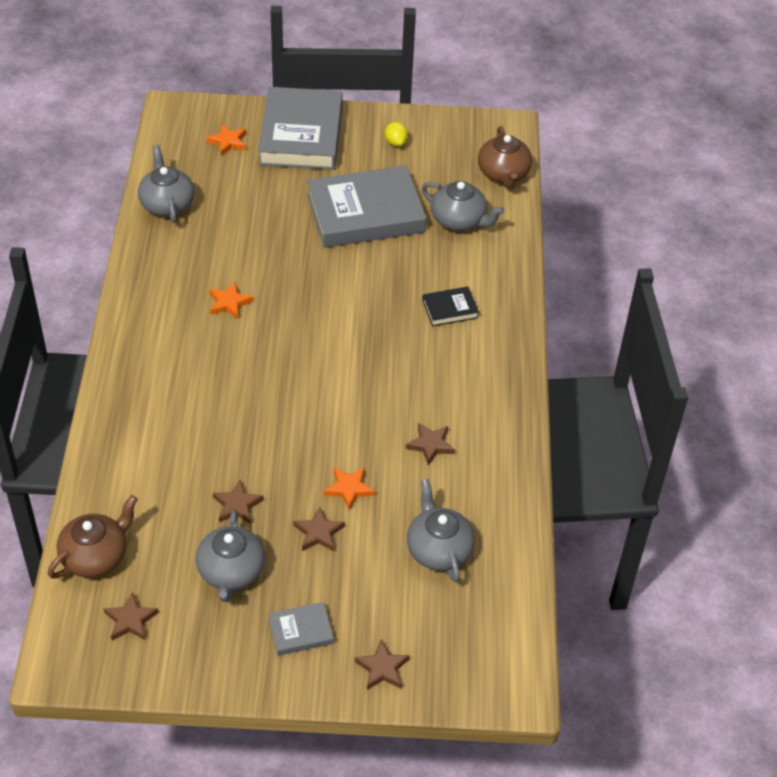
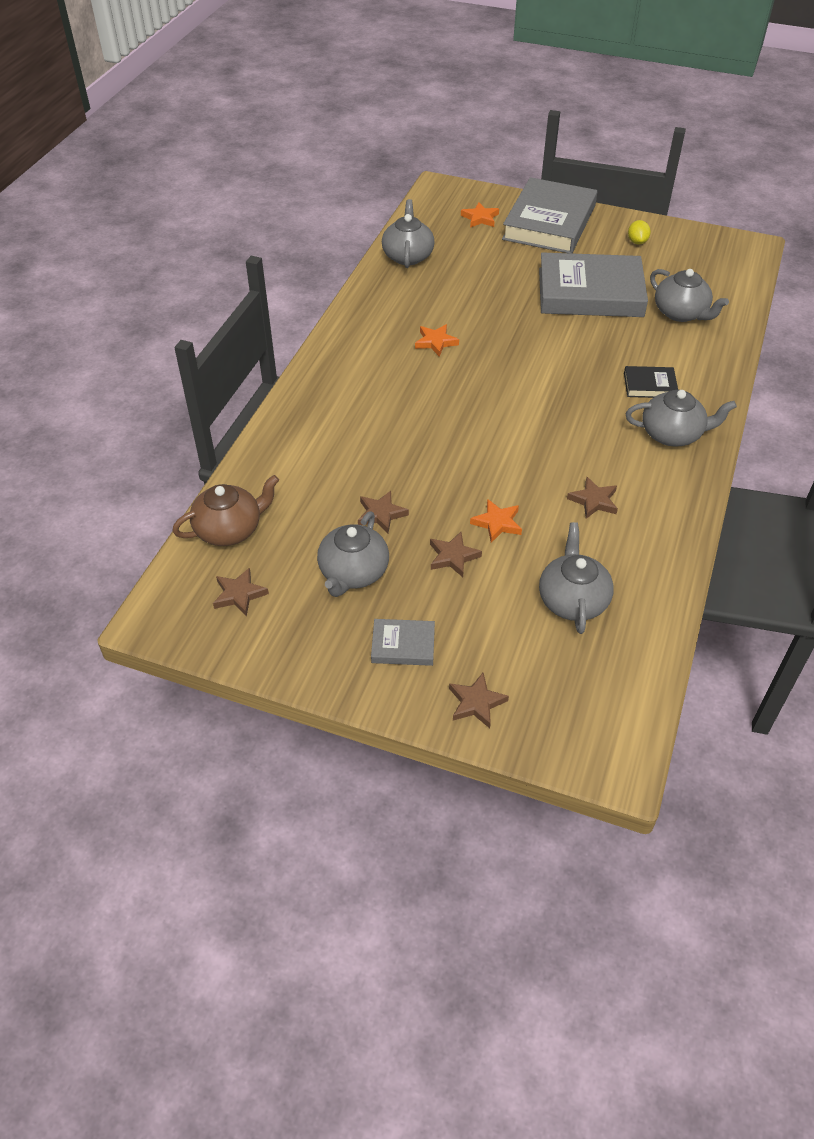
camera: 20 degrees right, 0 degrees up
(484, 358) = (672, 434): none -> grey teapot
(503, 174) = (736, 283): brown teapot -> none

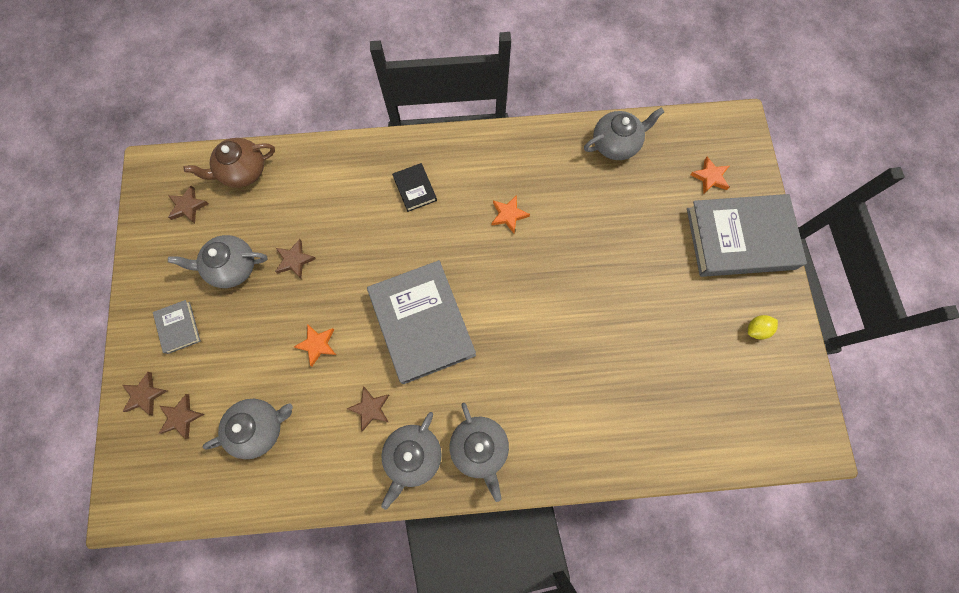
camera: 65 degrees right, 25 degrees up
(229, 529) = (243, 171): brown teapot -> brown teapot turned 120 degrees clockwise
(453, 556) = (271, 327): brown star -> brown star (181, 417)
(590, 292) = (647, 313): grey book -> grey book (422, 323)
(649, 385) = (537, 409): black book -> black book (415, 189)
(681, 313) = (660, 406): grey teapot -> grey teapot (413, 456)

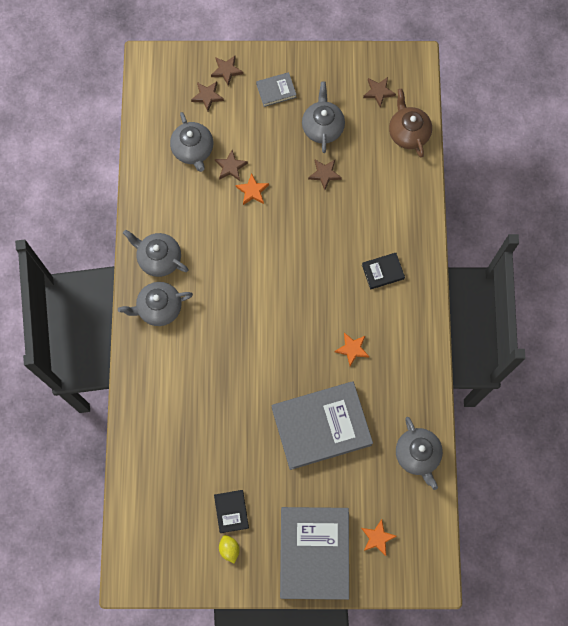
camera: 95 degrees right, 0 degrees up
(370, 408) = (198, 229): brown star -> brown star (231, 167)
(422, 323) = (262, 271): grey book -> grey book (321, 426)
(714, 331) = (231, 511): none -> black book

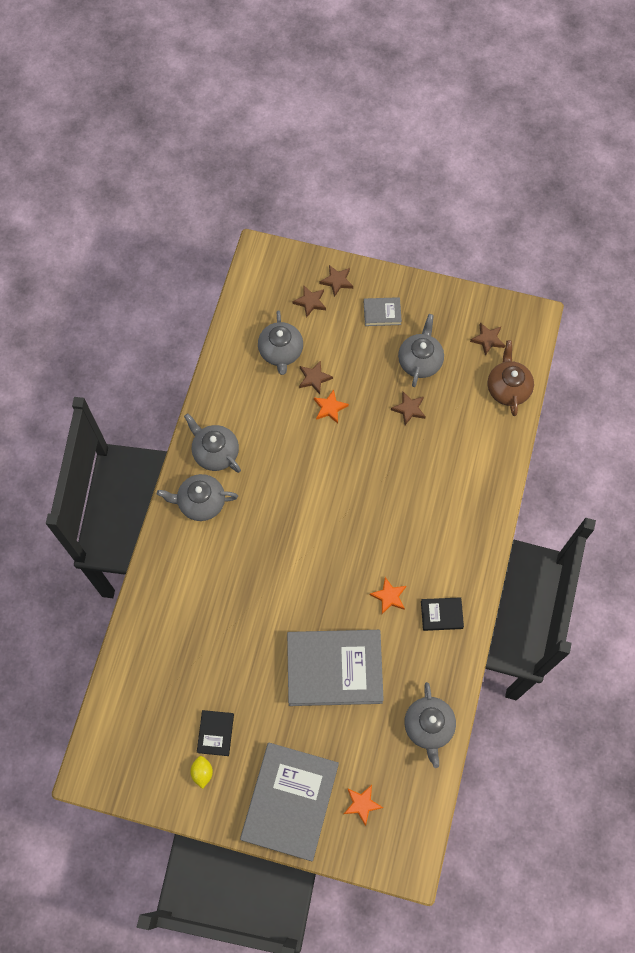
camera: 15 degrees right, 5 degrees down
(382, 272) = (443, 524): black book -> black book (441, 614)

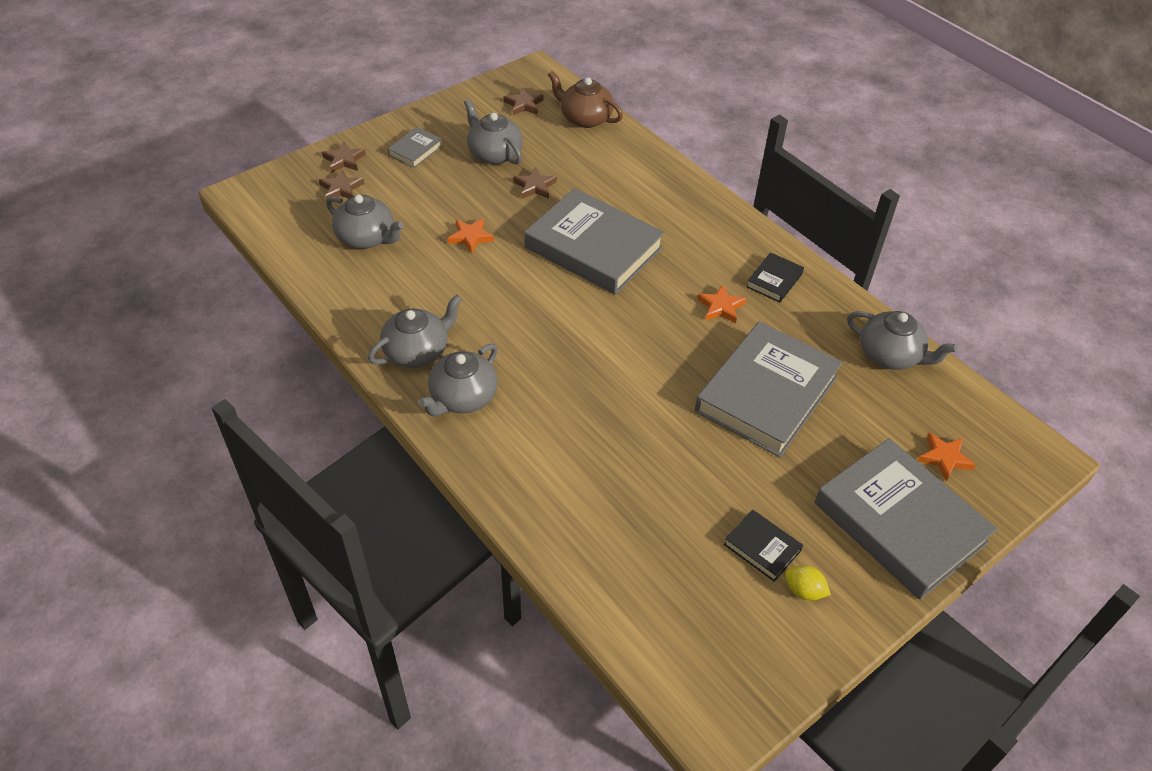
camera: 55 degrees left, 20 degrees down
(215, 452) = (417, 351): grey teapot -> grey teapot turned 150 degrees clockwise
(314, 378) = (425, 230): brown star -> none
(380, 485) = (593, 247): none -> grey book

